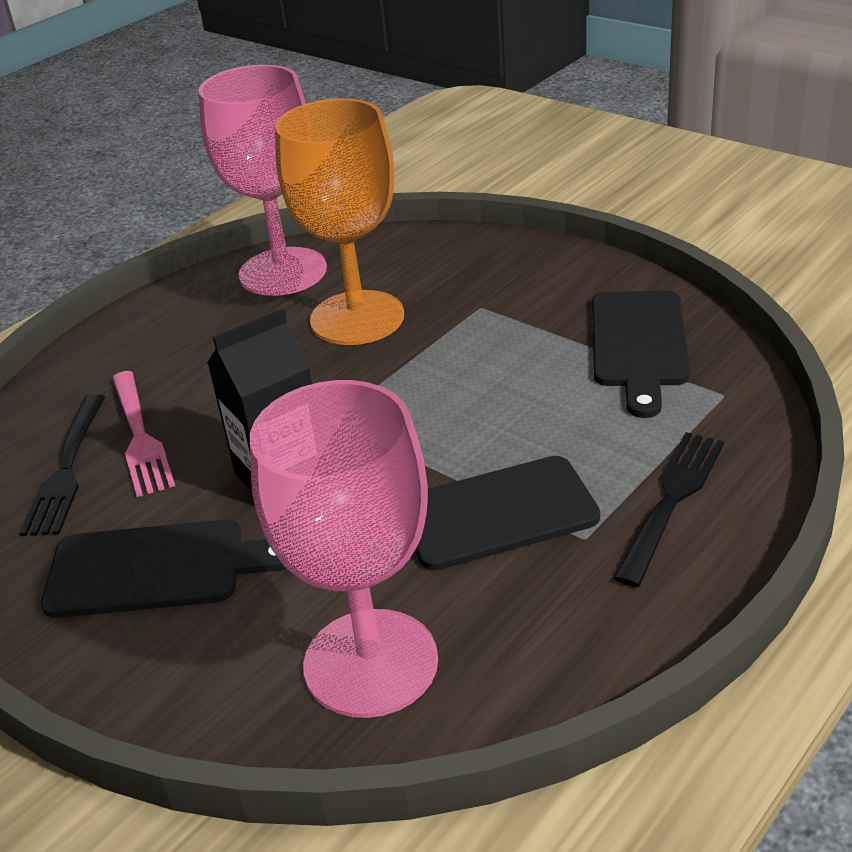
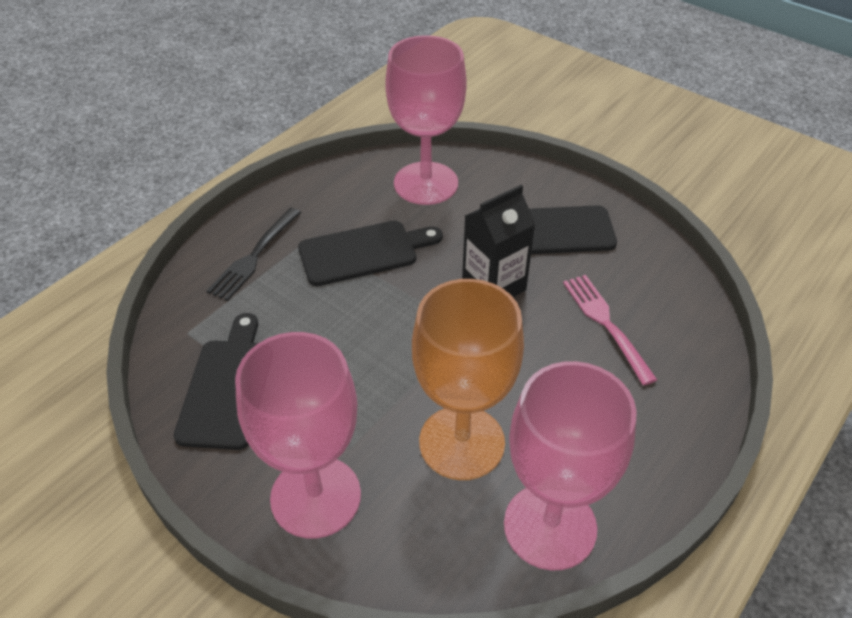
camera: 175 degrees right, 10 degrees up
(67, 469) = (645, 299): black fork -> none
(510, 274) = (315, 496): none -> pink goblet

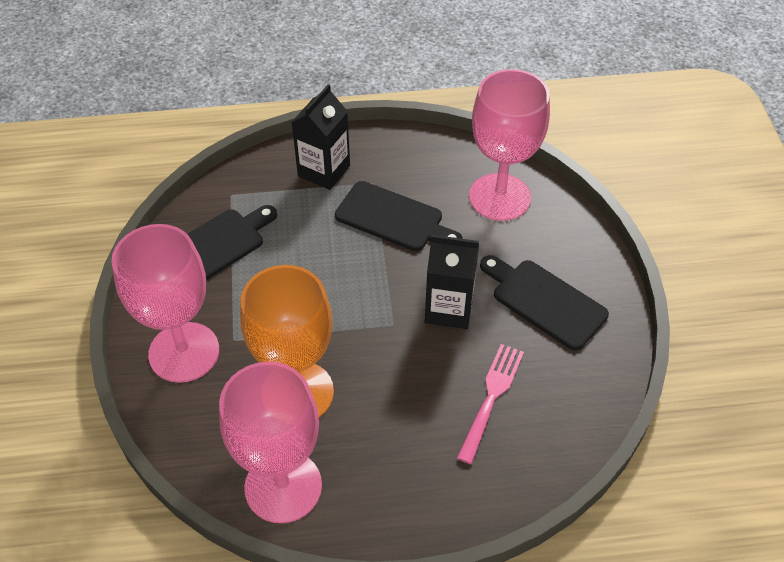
camera: 45 degrees right, 5 degrees up
(254, 256) = (324, 171): black fork -> black carton

